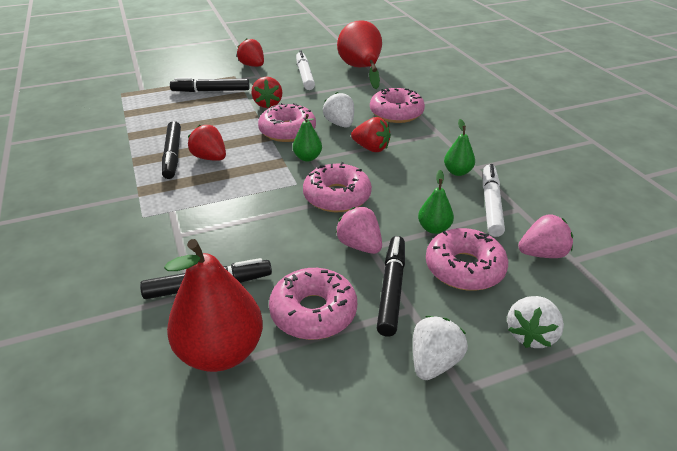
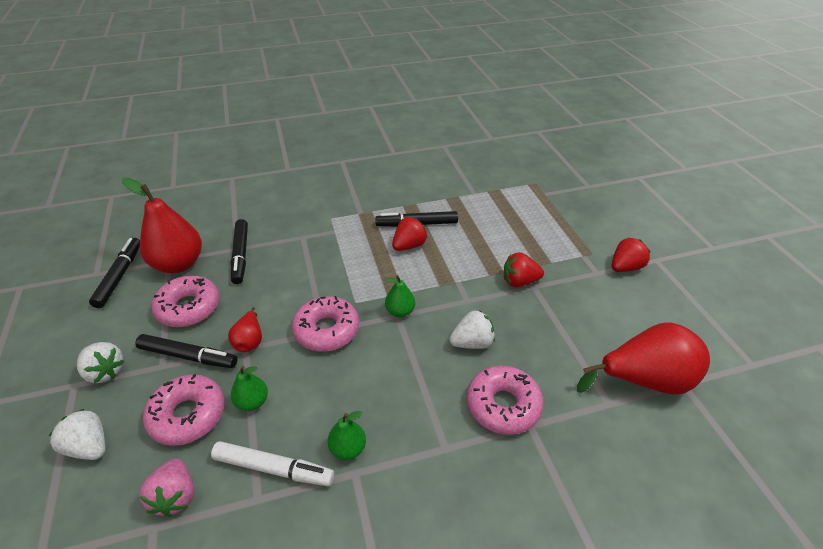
camera: 95 degrees right, 5 degrees up
(211, 91) = (548, 238): black marker -> black marker (119, 276)
(287, 131) = (457, 297): pink donut -> none
(304, 75) = (607, 315): white marker -> none
(359, 245) = (249, 341): pink strawberry -> red pear
(371, 148) = (413, 367): red strawberry -> none

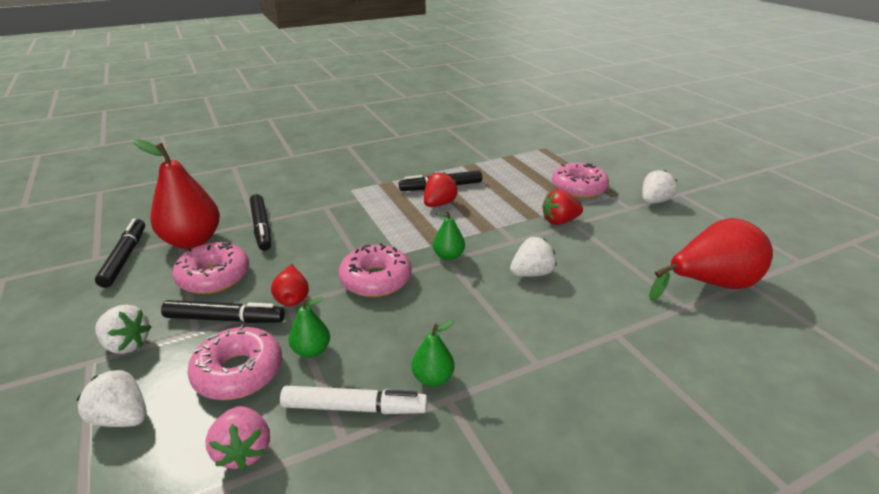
camera: 10 degrees left, 10 degrees down
(503, 405) = (582, 321): pink donut -> pink donut (578, 188)
(625, 267) = (654, 201): red strawberry -> white strawberry

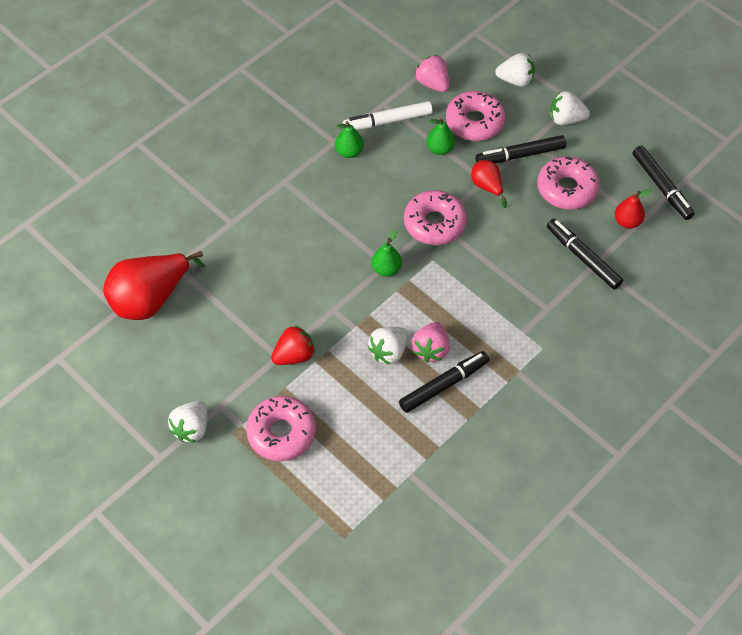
camera: 160 degrees right, 25 degrees up
(192, 241) = (627, 222): red pear -> red pear, size x0.50
(439, 204) = (430, 349): red strawberry -> pink strawberry
(531, 273) = (306, 268): white strawberry -> white strawberry (388, 352)

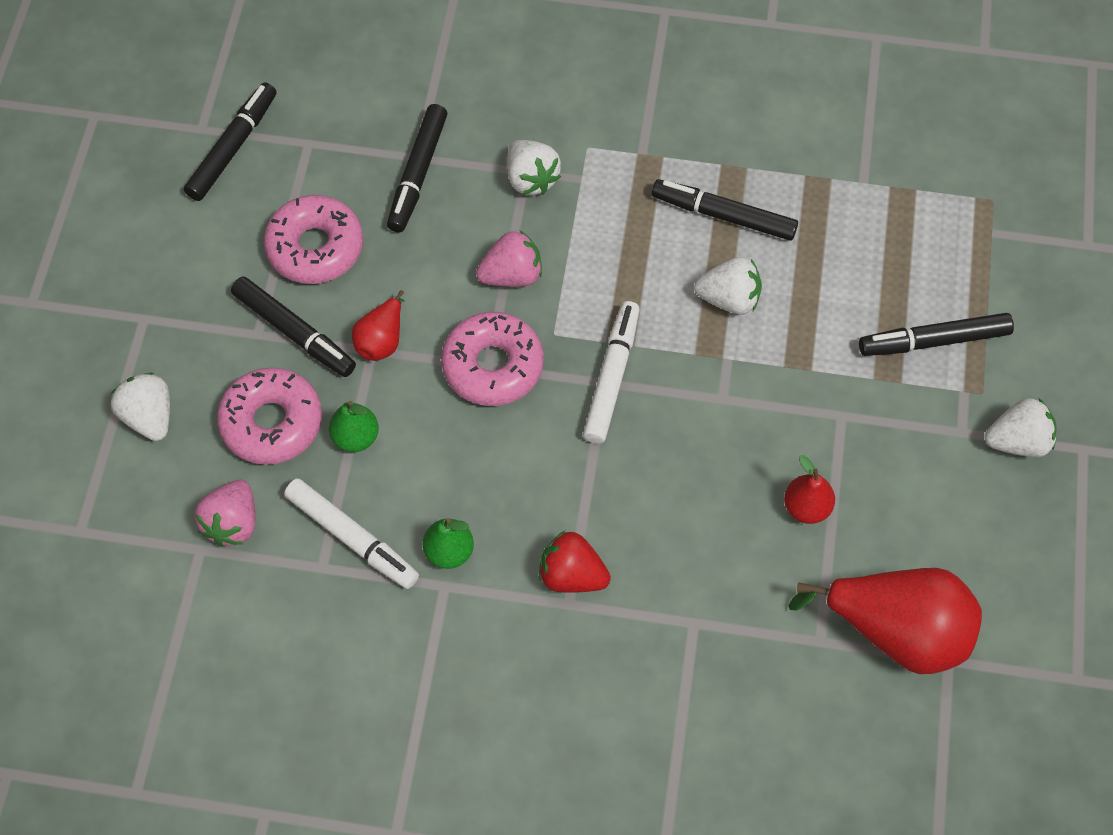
camera: 125 degrees left, 5 degrees up
(281, 433) = (934, 341): pink donut -> black marker
(294, 355) = (824, 398): red strawberry -> red strawberry (572, 575)
(386, 269) = (611, 377): green pear -> white marker
(430, 349) = (687, 257): pink strawberry -> pink strawberry (512, 275)
(566, 119) = (185, 313): white strawberry -> white strawberry (531, 179)
(627, 222) = (322, 156): red pear -> red pear (806, 507)

